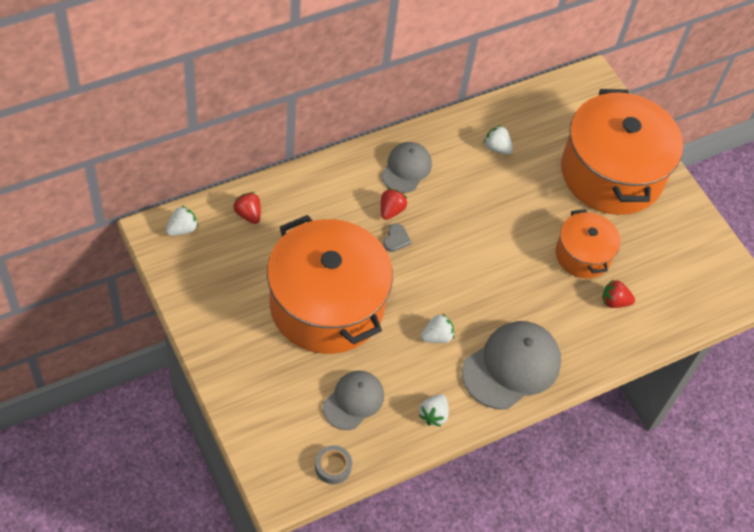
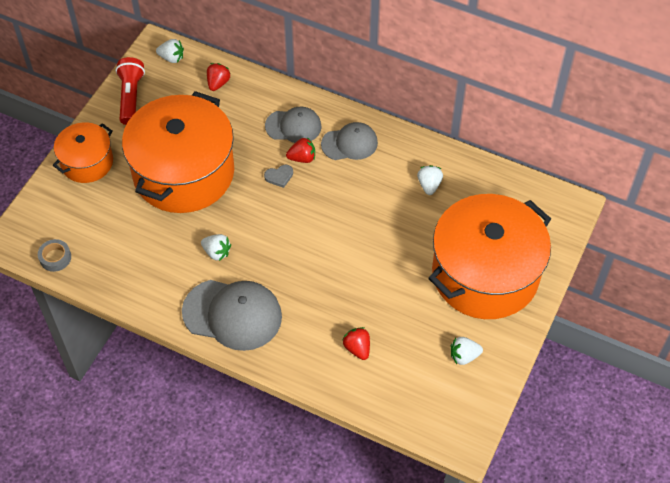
camera: 60 degrees right, 0 degrees up
(197, 290) = (130, 97): none -> red flashlight
(353, 401) = (118, 236): grey cap -> grey cap (293, 126)
(433, 415) = (147, 291): white strawberry -> white strawberry (464, 356)
(583, 255) = (382, 301): orange pot -> orange pot (87, 162)

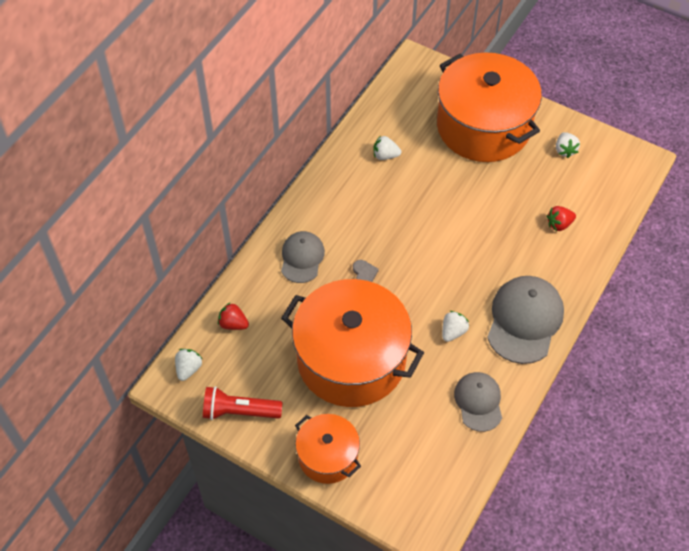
camera: 85 degrees left, 0 degrees up
(55, 258) = (454, 486): grey tape -> none
(302, 158) = (343, 253): red strawberry -> none
(349, 143) = (329, 212): grey cap -> grey cap (478, 402)

